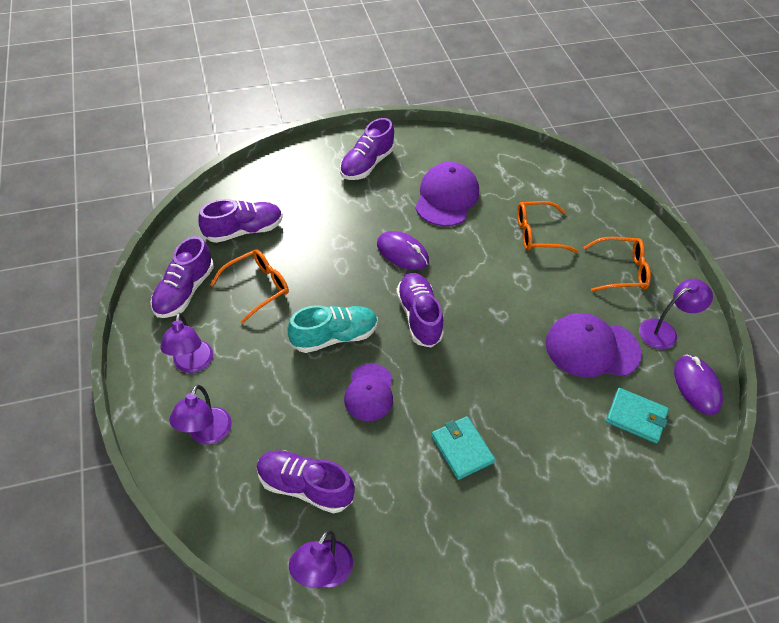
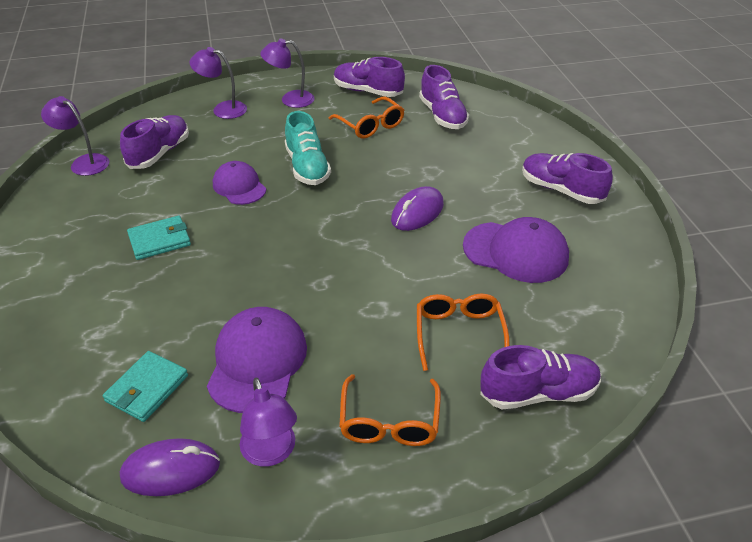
camera: 95 degrees right, 10 degrees down
(369, 392) = (239, 186): purple cap -> purple cap turned 45 degrees clockwise
(419, 316) = (325, 220): purple shoe -> purple shoe (538, 393)

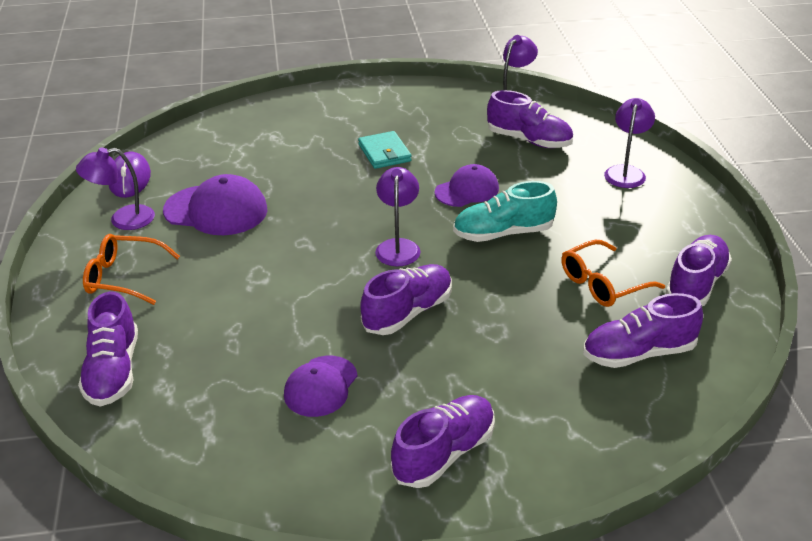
camera: 95 degrees right, 5 degrees down
(147, 388) = (208, 163): turquoise wallet -> none
(290, 99) = (659, 219): purple lamp -> purple lamp (398, 246)
(417, 212) = (408, 312): purple mouse -> purple shoe
(459, 334) = (207, 327): orange glasses -> none
(516, 252) = (321, 386): purple cap -> purple cap, size x0.66

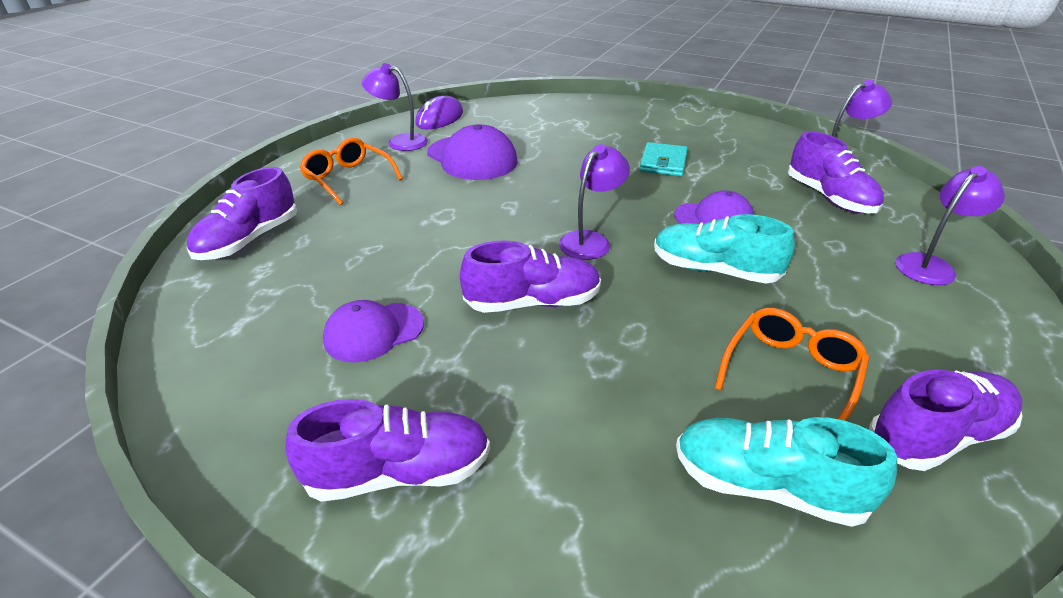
camera: 35 degrees right, 0 degrees up
(602, 284) = (791, 373): orange glasses -> orange glasses turned 120 degrees clockwise
(638, 353) = (766, 486): purple shoe -> turquoise shoe

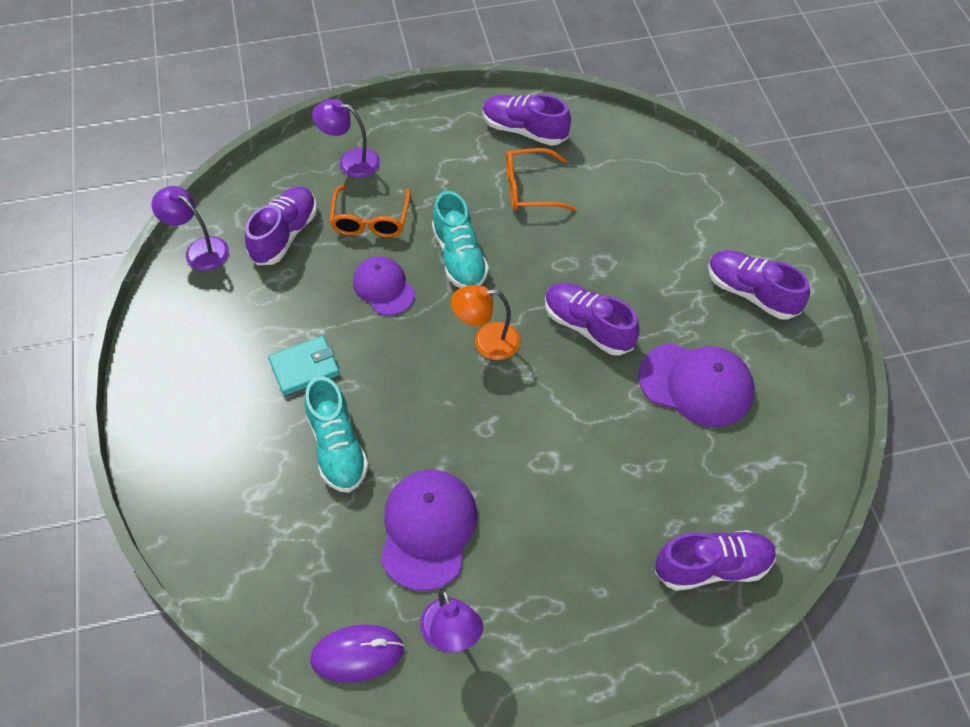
camera: 130 degrees left, 20 degrees up
(348, 178) = (564, 600): orange glasses -> orange glasses (370, 220)
(373, 332) = (696, 384): purple cap -> purple cap, size x1.53
(590, 240) = (487, 341): purple lamp -> orange lamp
(766, 486) = (616, 172): turquoise shoe -> turquoise shoe (337, 447)

